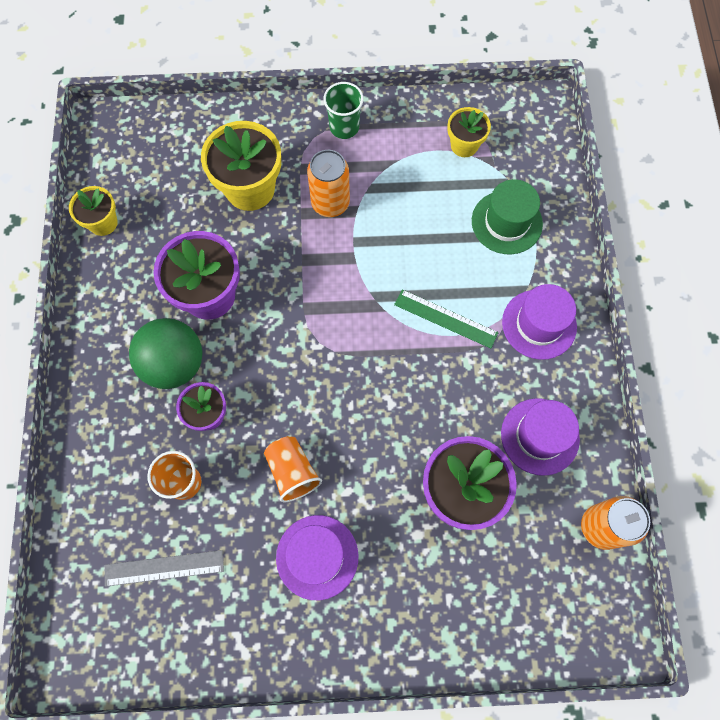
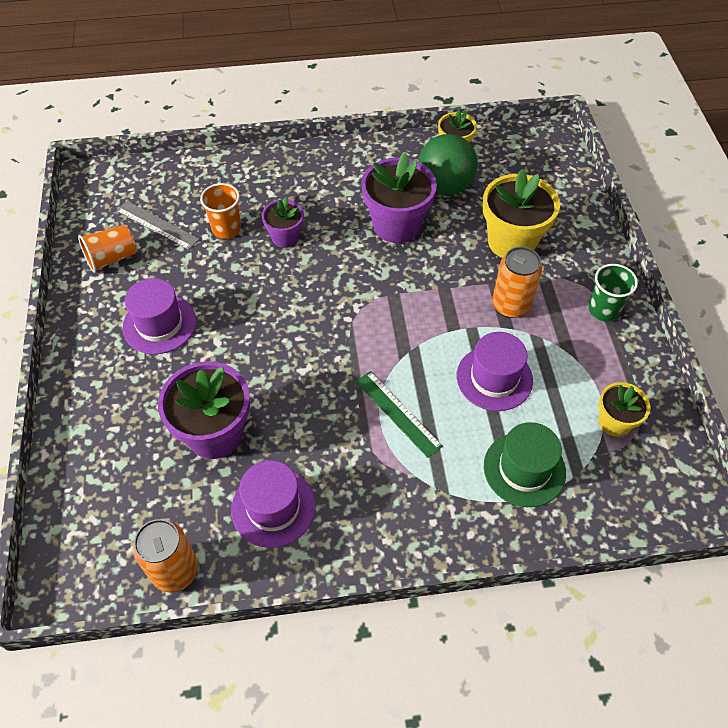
camera: 85 degrees right, 15 degrees down
(164, 568) = (157, 225): grey ruler -> grey ruler turned 45 degrees counterclockwise
(174, 364) = (329, 210): green ball -> green ball (445, 186)
(292, 471) = (235, 300): orange cup -> orange cup (112, 258)
(445, 318) = (398, 413): green ruler -> green ruler turned 60 degrees counterclockwise
(539, 324) = (402, 505): purple hat -> purple hat (494, 378)

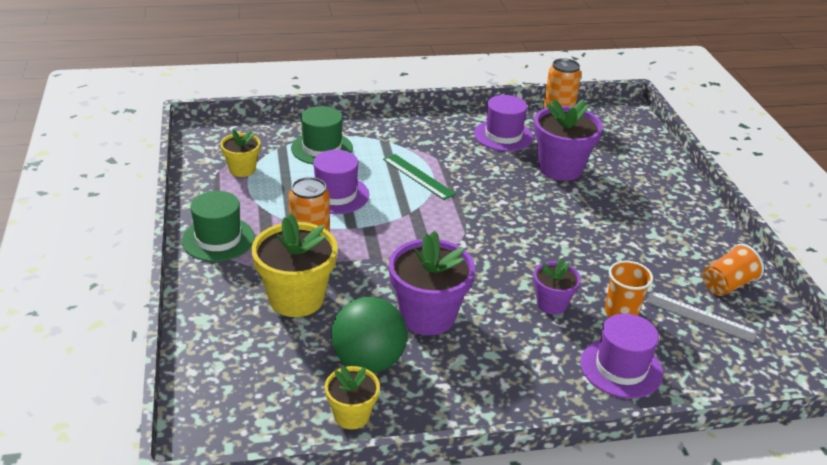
camera: 175 degrees right, 20 degrees down
(159, 324) = (643, 232): purple hat -> purple hat (621, 368)
(603, 310) = (218, 239): green cup -> green hat

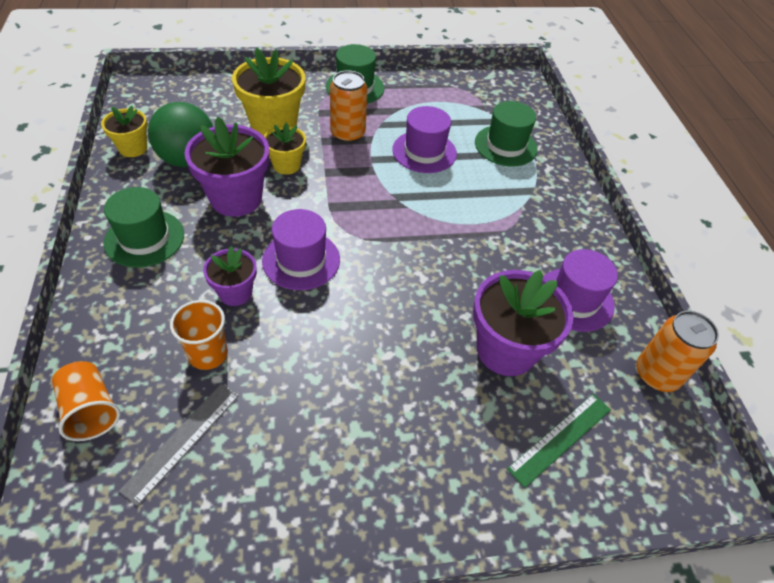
camera: 90 degrees right, 15 degrees up
(242, 169) = (459, 98): yellow flower pot -> yellow flower pot (286, 165)
(418, 176) = (465, 211): green ruler -> green ruler (560, 438)
(501, 376) = (144, 238): none -> green hat
(621, 368) = (124, 334): purple hat -> purple hat (301, 260)
(727, 285) = (237, 497): orange cup -> orange cup (91, 410)

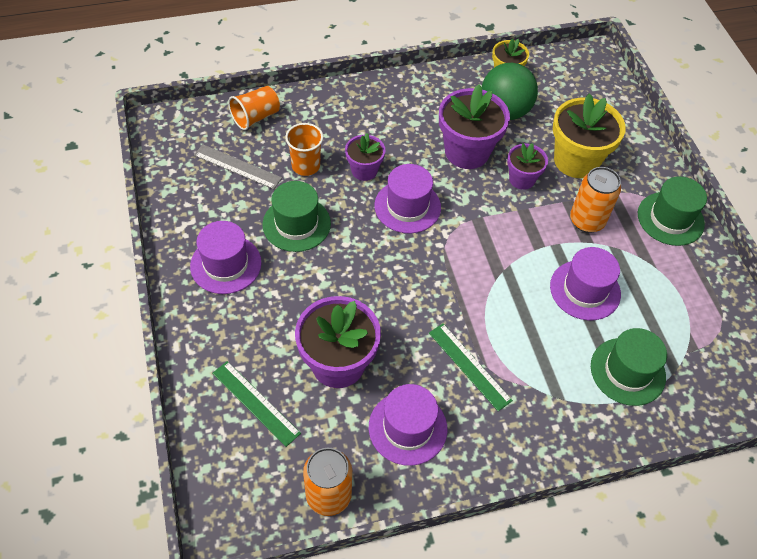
camera: 85 degrees right, 5 degrees up
(144, 238) = (406, 106): green hat -> green hat (296, 224)
(286, 165) = (522, 179): yellow flower pot -> purple flower pot
(357, 464) = (226, 264): none -> purple hat
(504, 242) = (469, 366): none -> green ruler

